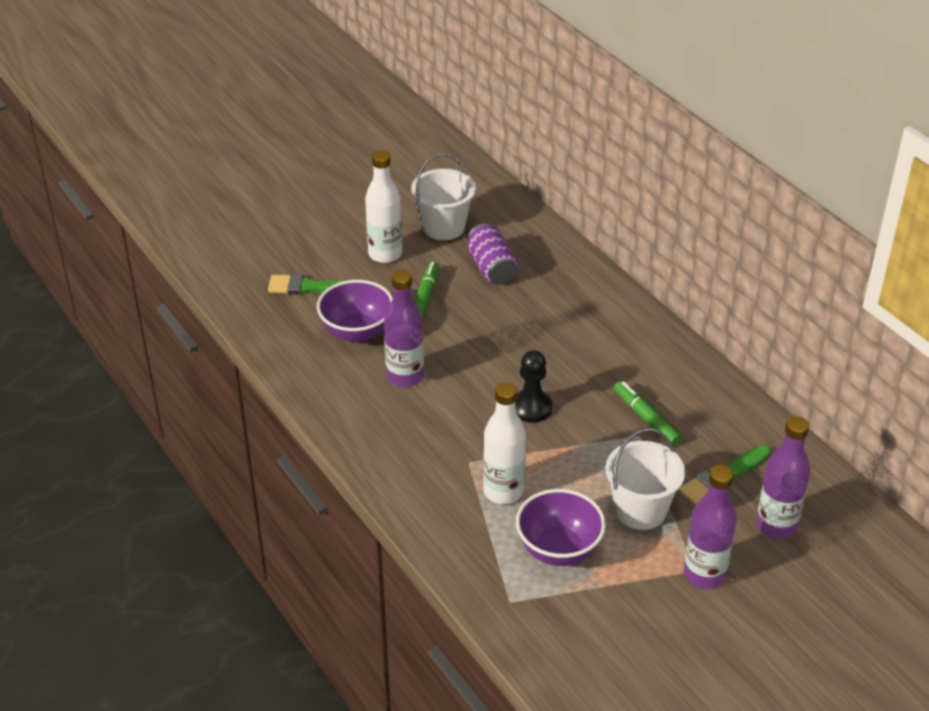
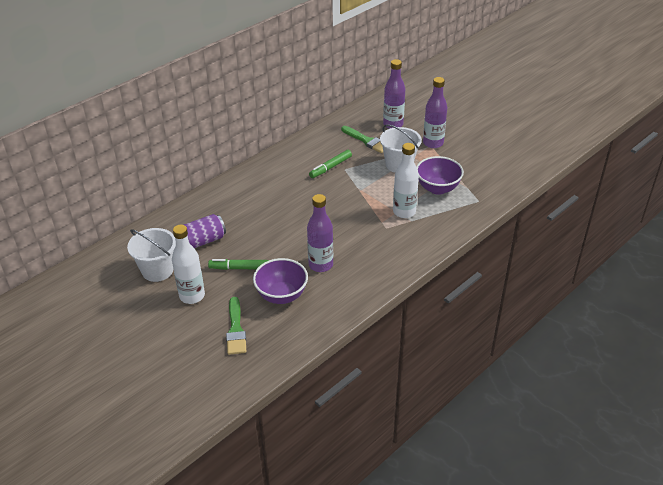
camera: 100 degrees left, 0 degrees up
(531, 408) = (334, 209): black pawn -> none

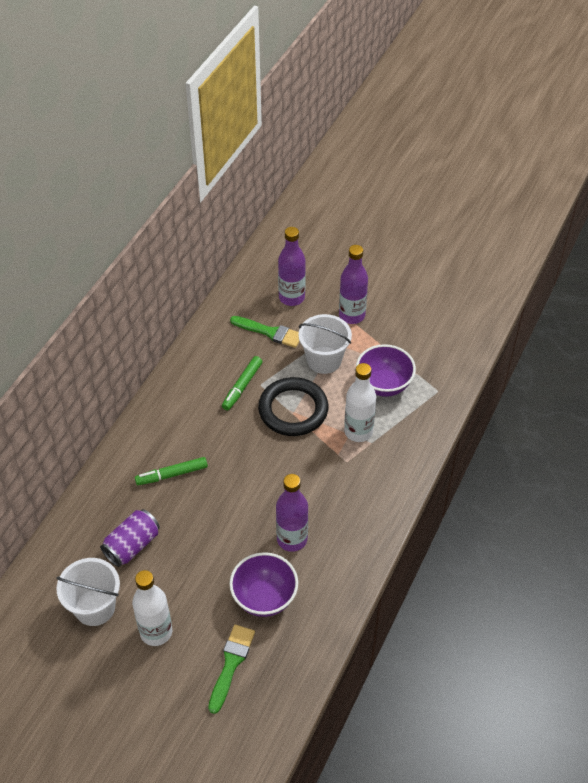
camera: 20 degrees left, 10 degrees up
(236, 329) = (231, 664): green brush -> green brush turned 135 degrees counterclockwise
(239, 268) = (196, 573): green marker -> green marker (172, 474)
(361, 188) = (293, 410): none -> black ring

